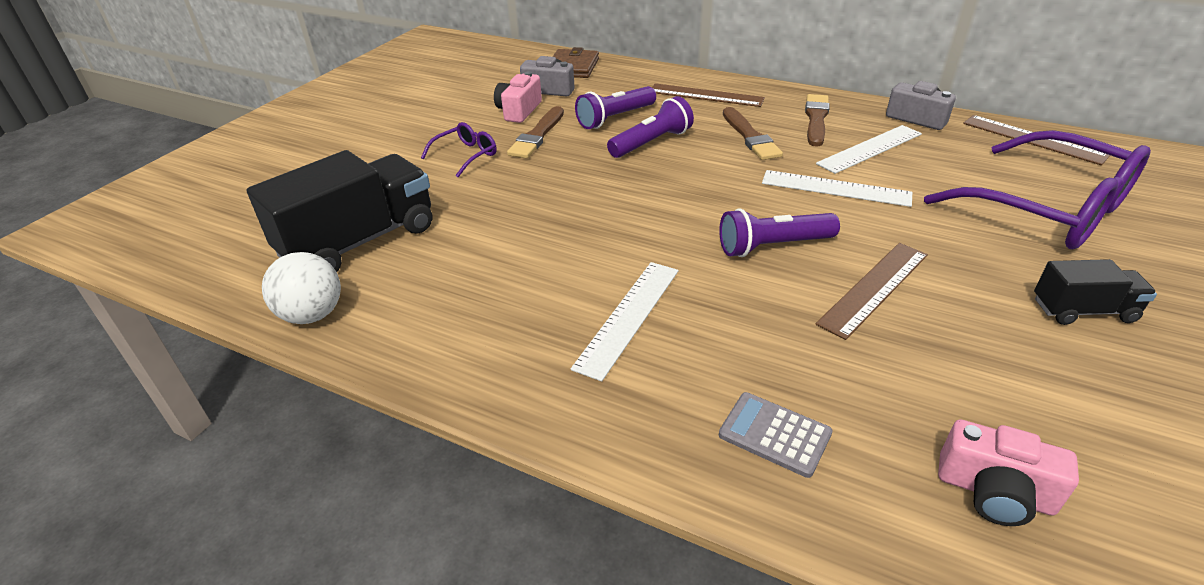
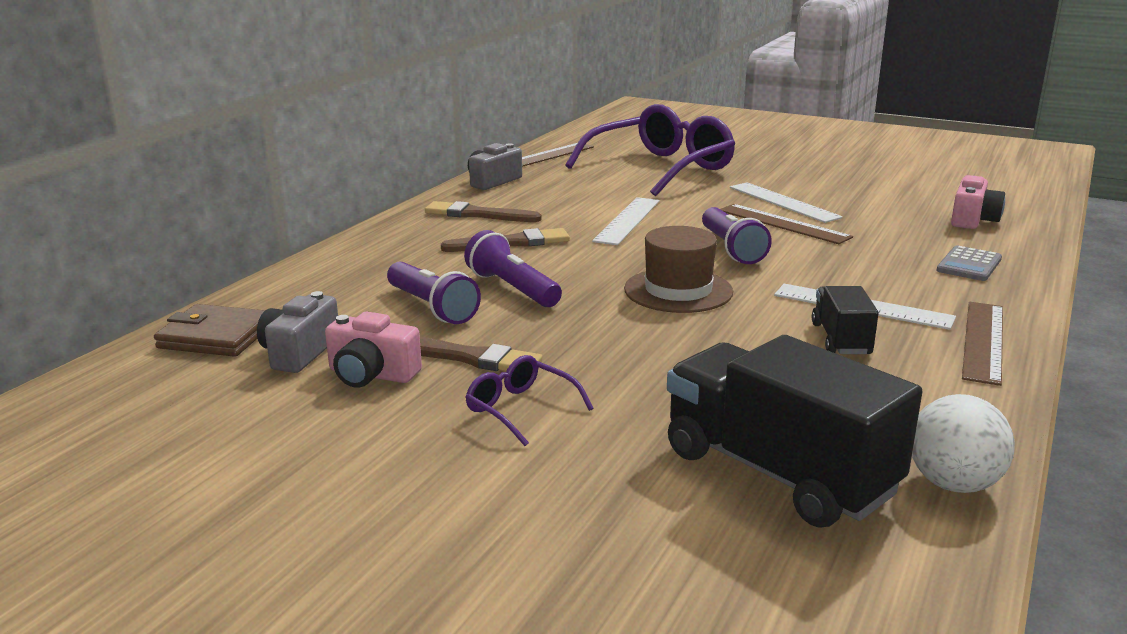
camera: 90 degrees left, 15 degrees down
(657, 213) = (678, 290): none -> brown hat
(706, 95) = (386, 257): brown ruler -> brown ruler (983, 341)
(869, 148) = (551, 202): white ruler -> white ruler (783, 202)
(1083, 311) = (788, 179): black truck -> black truck (841, 339)

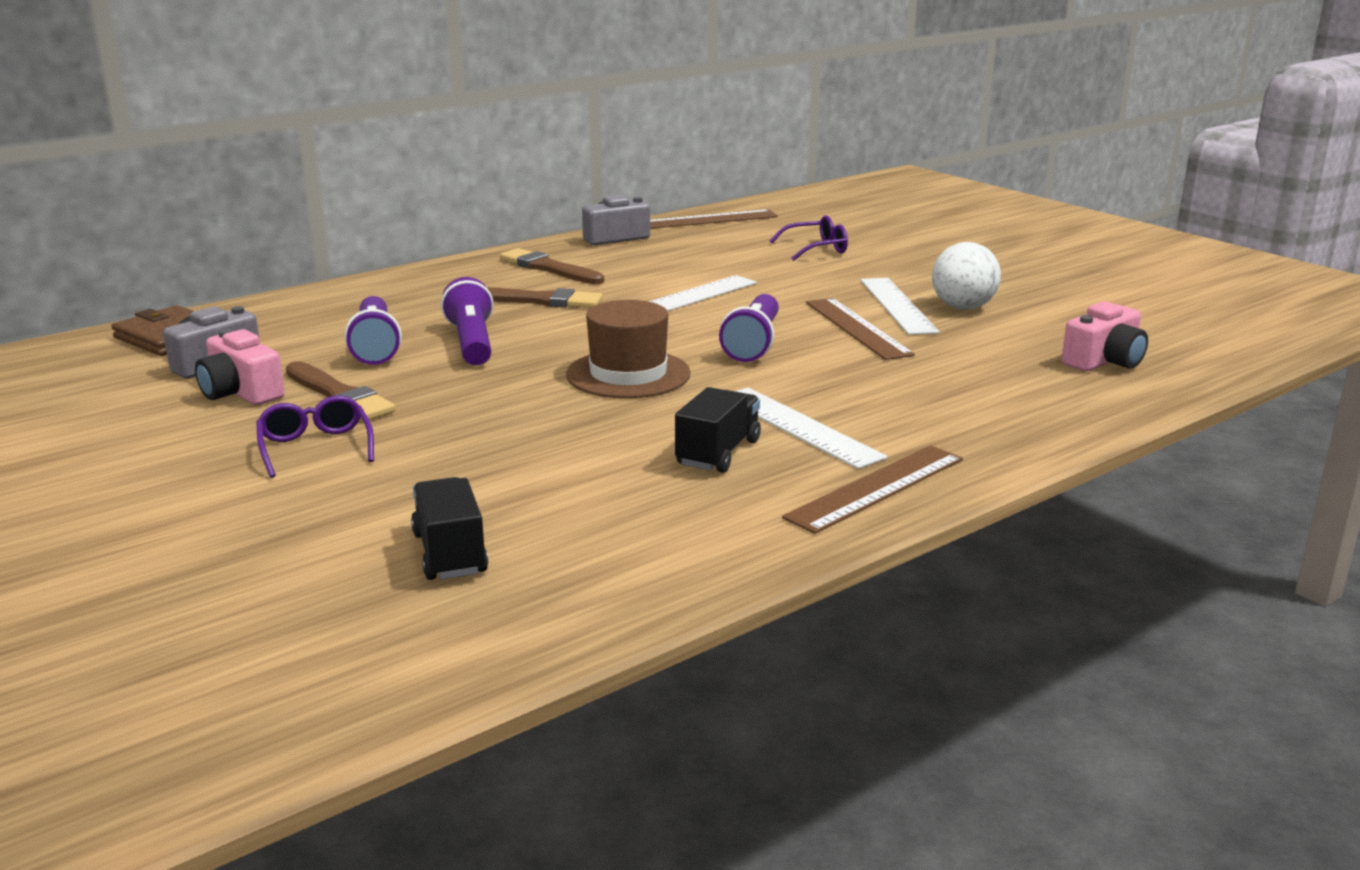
camera: 25 degrees right, 0 degrees up
(661, 168) = (817, 249): purple glasses -> purple glasses, size x0.43
(778, 472) = (450, 553): black truck -> black truck, size x0.52
(953, 484) = (598, 606): white ball -> white ball (963, 307)
(969, 265) = (1006, 408): grey calculator -> none

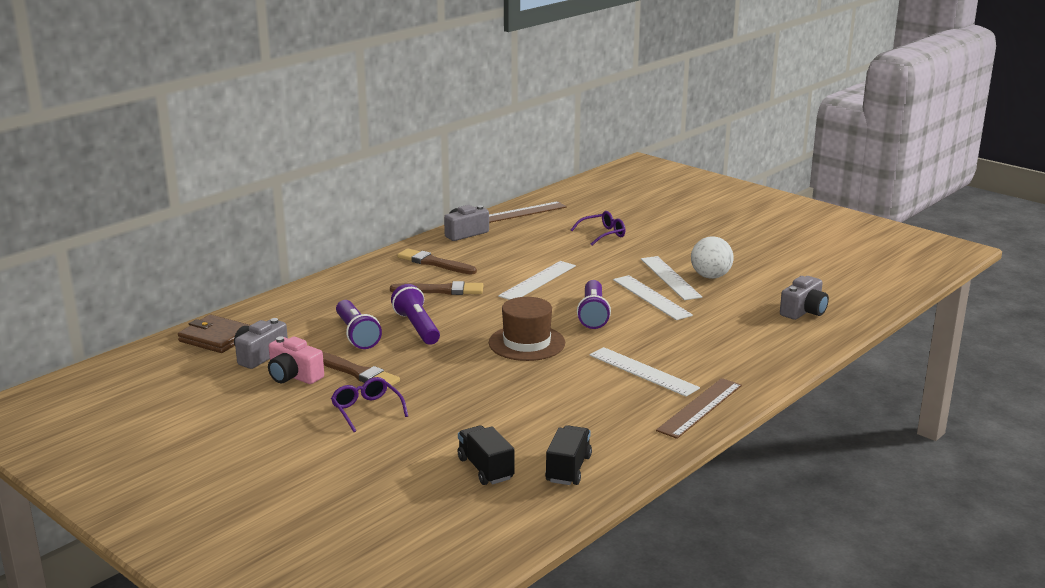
camera: 10 degrees left, 0 degrees up
(718, 453) = (604, 393): black truck -> black truck (568, 469)
(856, 328) = (651, 297): brown ruler -> white ruler
(1104, 361) = (804, 311): pink camera -> grey camera

